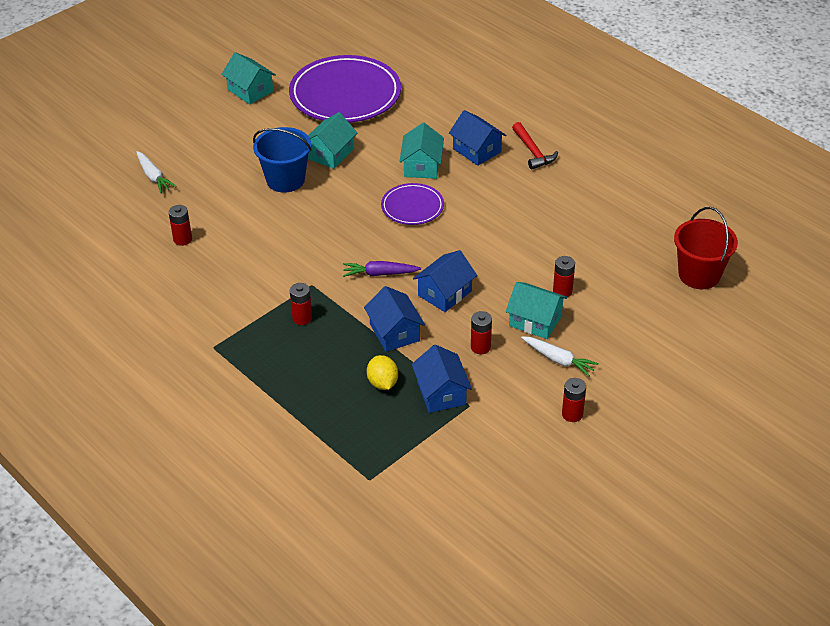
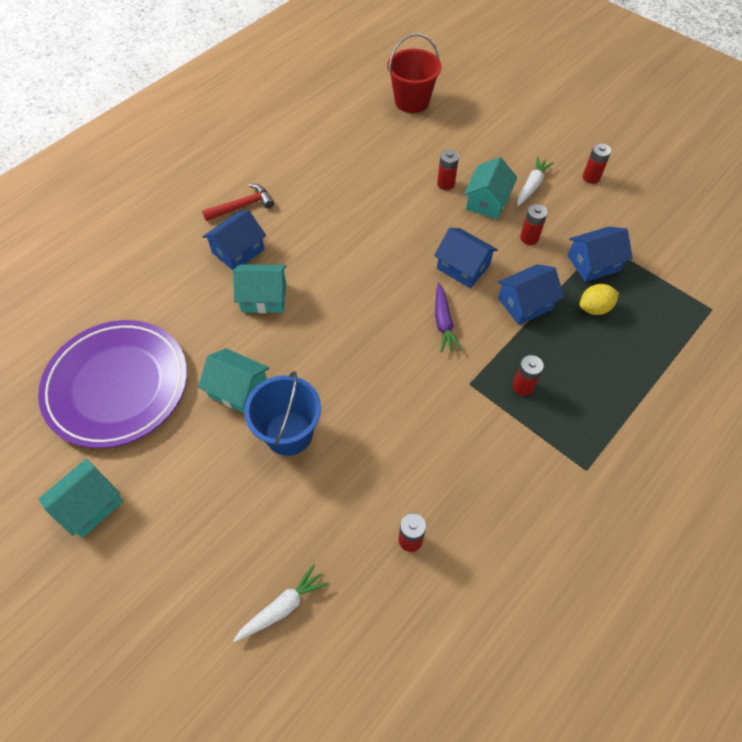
camera: 95 degrees left, 15 degrees up
(412, 207) = (334, 301): purple plate -> none

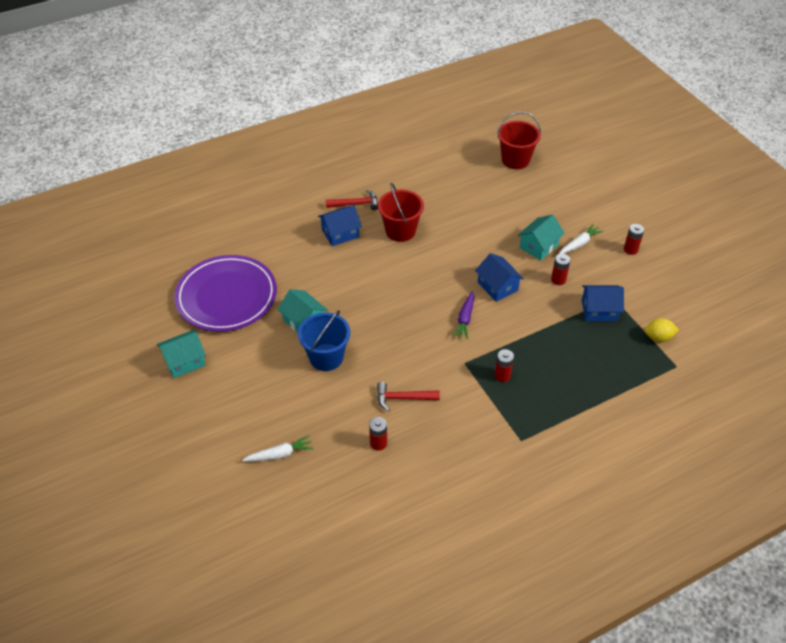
camera: 20 degrees right, 10 degrees down
(264, 297) = (345, 268): turquoise house -> none
(313, 227) = (400, 231): none -> red bucket
(414, 460) = (403, 398): none -> red hammer
(445, 184) = (513, 226): red battery -> none
(525, 303) = (532, 323): blue house -> none
(594, 308) = (583, 340): yellow lemon -> yellow lemon (658, 337)

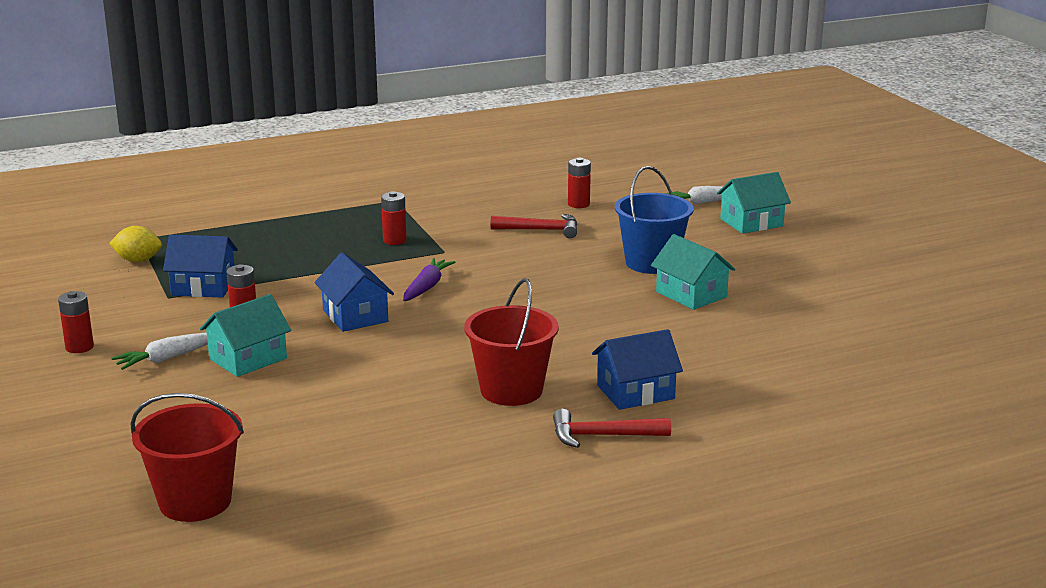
camera: 175 degrees left, 25 degrees down
(184, 361) = (868, 267): turquoise house -> turquoise house (751, 222)
(226, 296) = (833, 324): purple plate -> none

